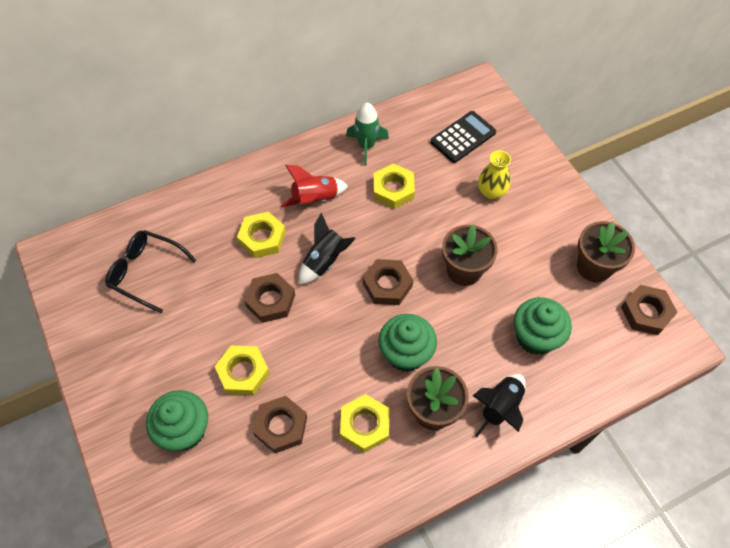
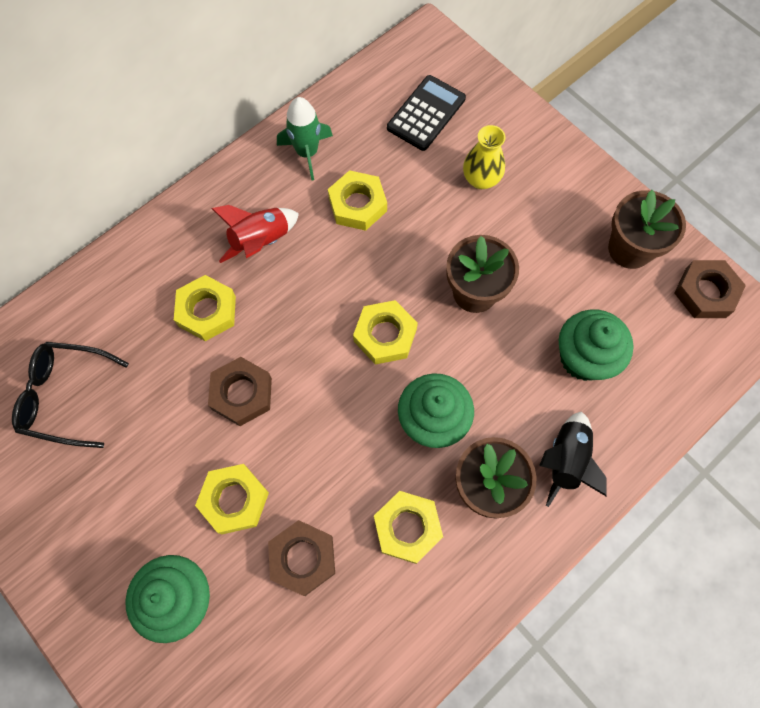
camera: 15 degrees left, 10 degrees up
(325, 261) = (297, 322): black rocket -> none
(387, 285) = (385, 335): brown nut -> yellow nut

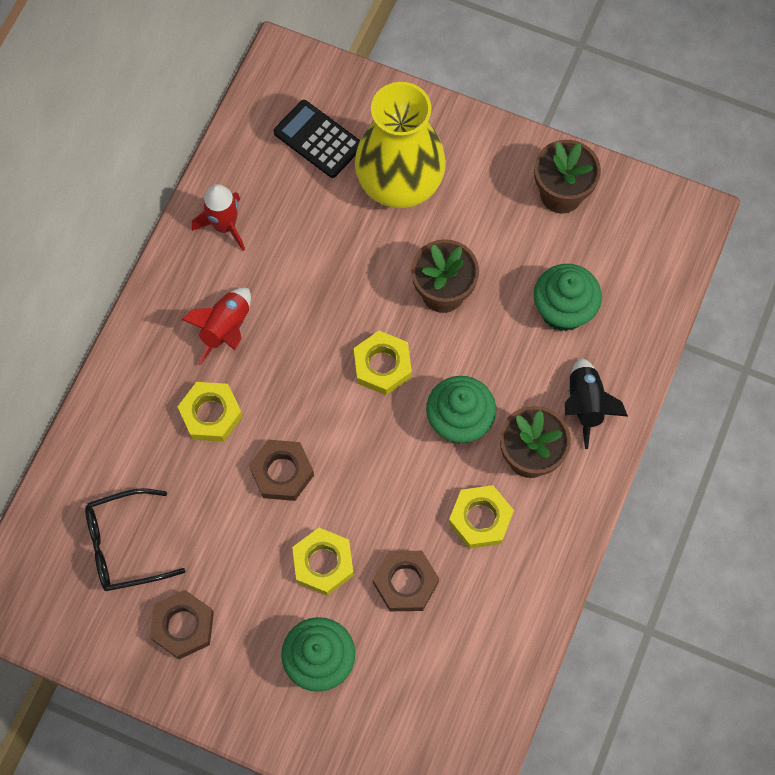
camera: 25 degrees left, 0 degrees up
(307, 153) = (224, 226): green rocket -> red rocket
(357, 204) = (298, 256): yellow nut -> none
(426, 113) = (318, 139): black calculator -> black calculator turned 60 degrees counterclockwise
(481, 179) = (399, 184): yellow vase -> yellow vase, size x2.15
(705, 292) = (642, 206): brown nut -> brown nut (183, 626)

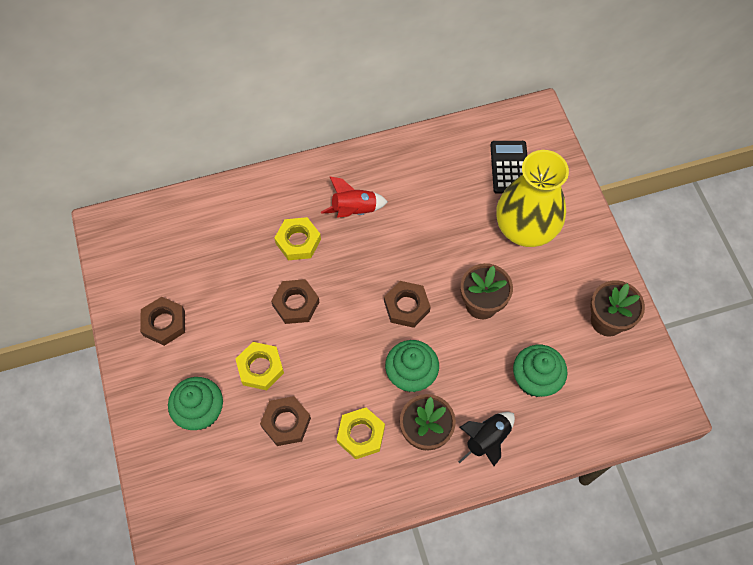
camera: 50 degrees right, 5 degrees down
(124, 545) = (186, 258): black glasses -> none
(224, 226) = (413, 162): red rocket -> none
(382, 365) = (406, 306): yellow nut -> brown nut

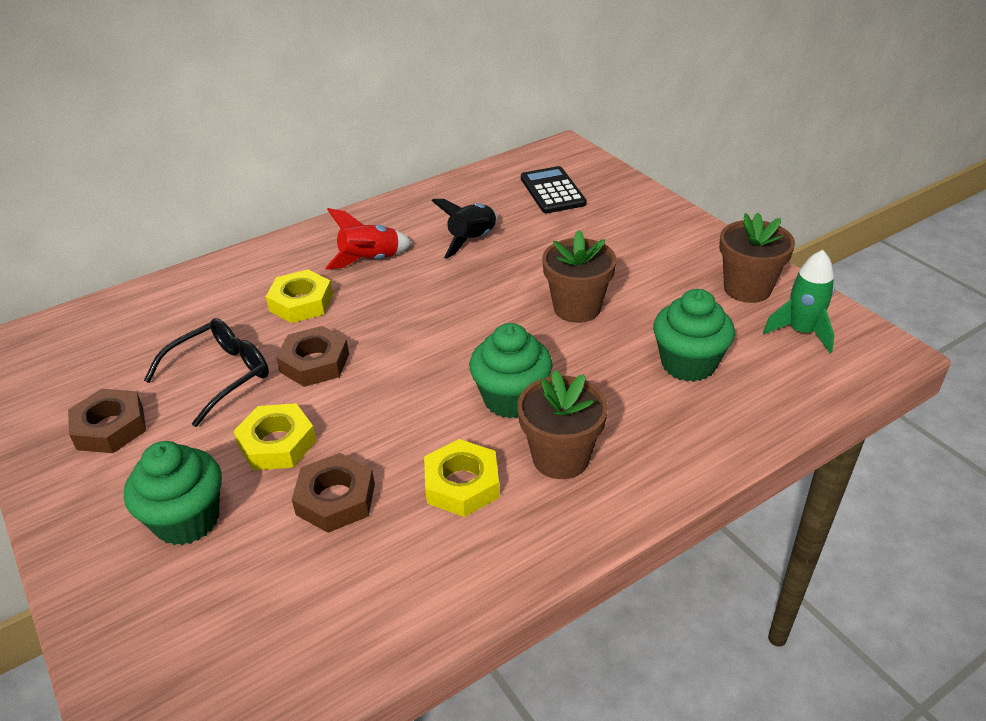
camera: 15 degrees left, 25 degrees down
(235, 297) = (220, 375): none -> black glasses
(406, 306) = (476, 332): brown nut -> none
(487, 440) = (657, 443): black rocket -> black rocket (472, 240)
(525, 229) = (598, 234): yellow vase -> none
(624, 374) = (801, 332): none -> green rocket

